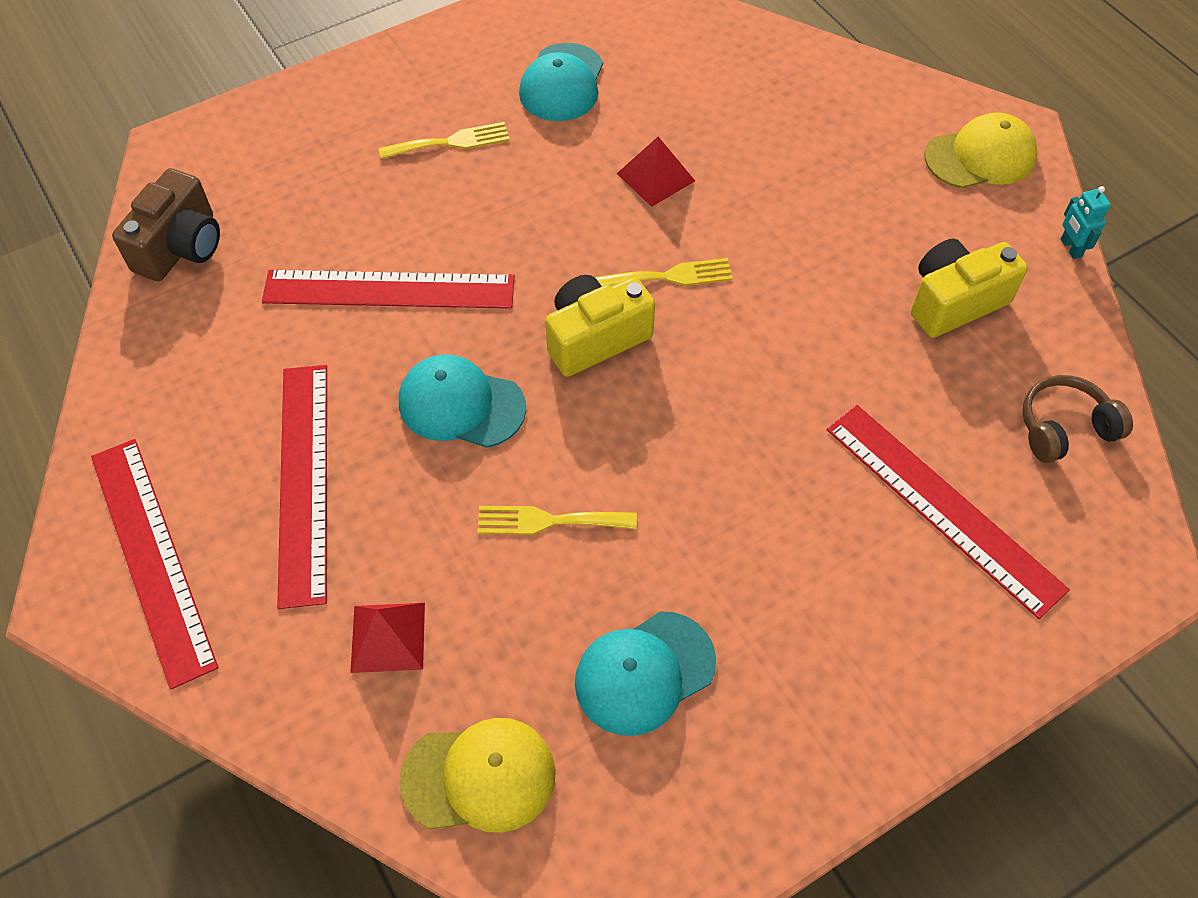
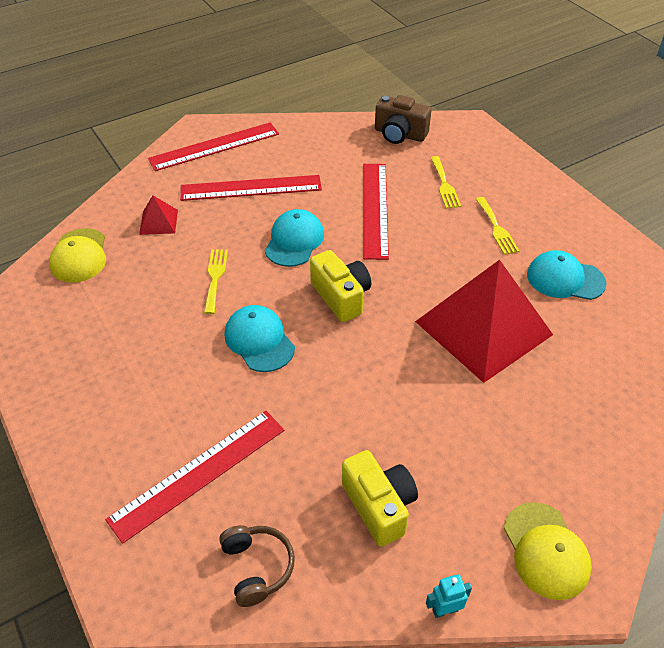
camera: 90 degrees right, 10 degrees down
(644, 673) = (117, 316): turquoise cap -> turquoise cap (259, 340)
(655, 177) = (483, 328): red pyramid -> red pyramid, size x2.43
(669, 276) = (393, 333): yellow fork -> yellow fork (444, 185)

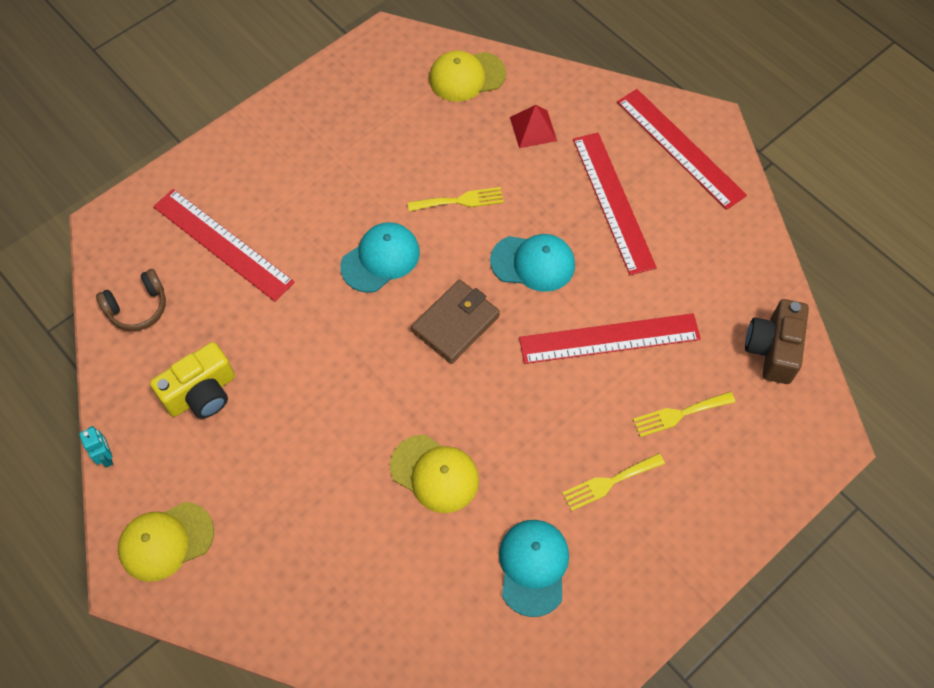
camera: 80 degrees right, 15 degrees up
(341, 296) = (455, 323): yellow camera -> brown wallet
(483, 328) = (435, 473): red pyramid -> yellow cap

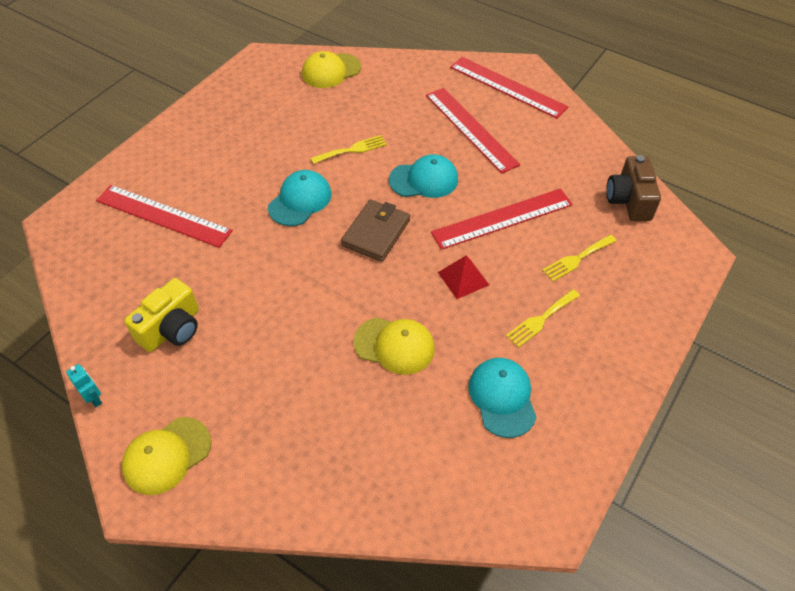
camera: 15 degrees left, 10 degrees down
(138, 307) = (98, 276): brown headphones -> none
(533, 129) = (393, 94): red pyramid -> red pyramid (463, 278)

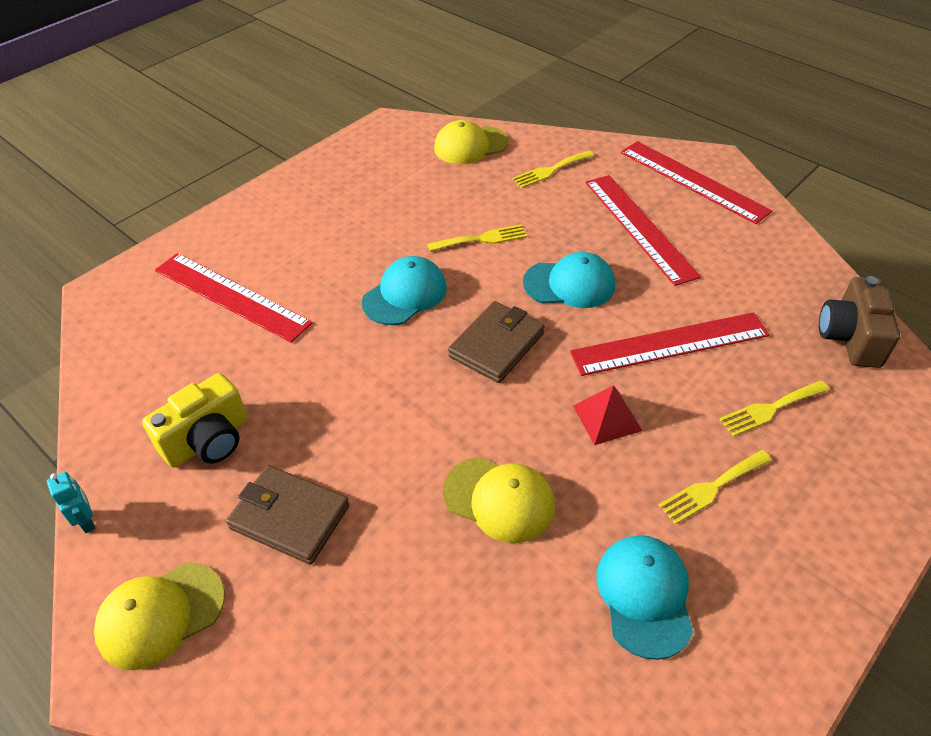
camera: 10 degrees right, 5 degrees down
(246, 376) = (290, 517): none -> brown wallet
(397, 87) = (550, 170): none -> yellow fork

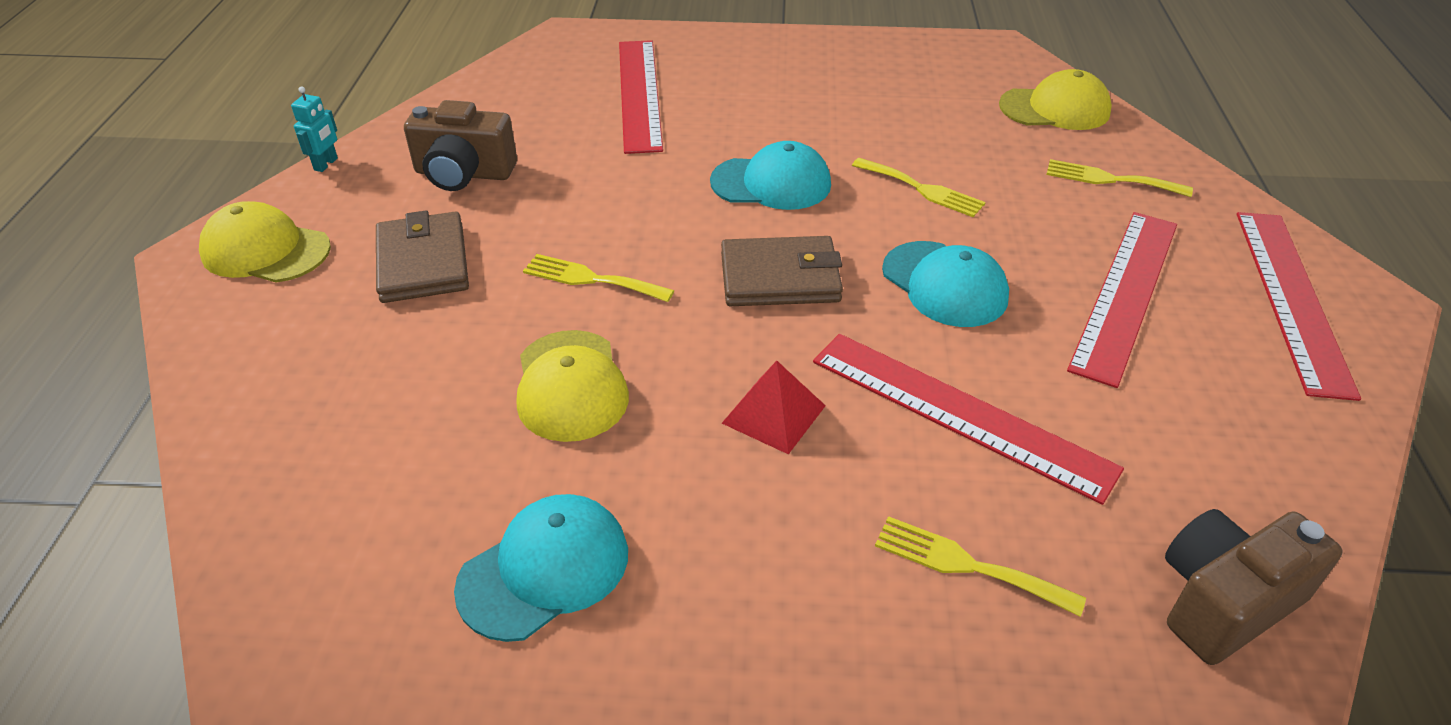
camera: 50 degrees right, 5 degrees down
(208, 440) = (464, 173): yellow camera -> brown camera
(470, 145) = (1055, 109): yellow cap -> yellow cap turned 150 degrees clockwise
(711, 488) = (765, 561): yellow fork -> yellow fork (591, 279)

